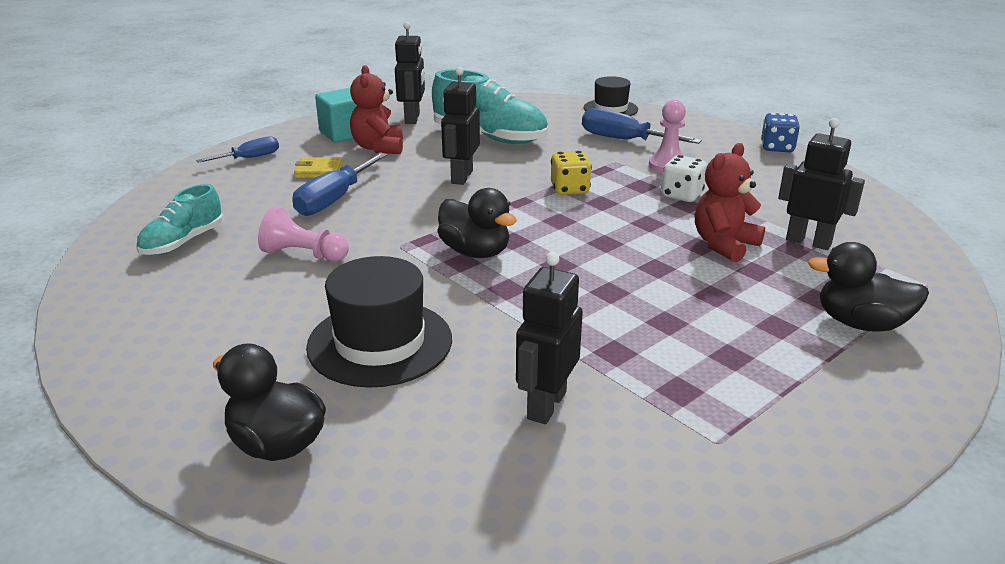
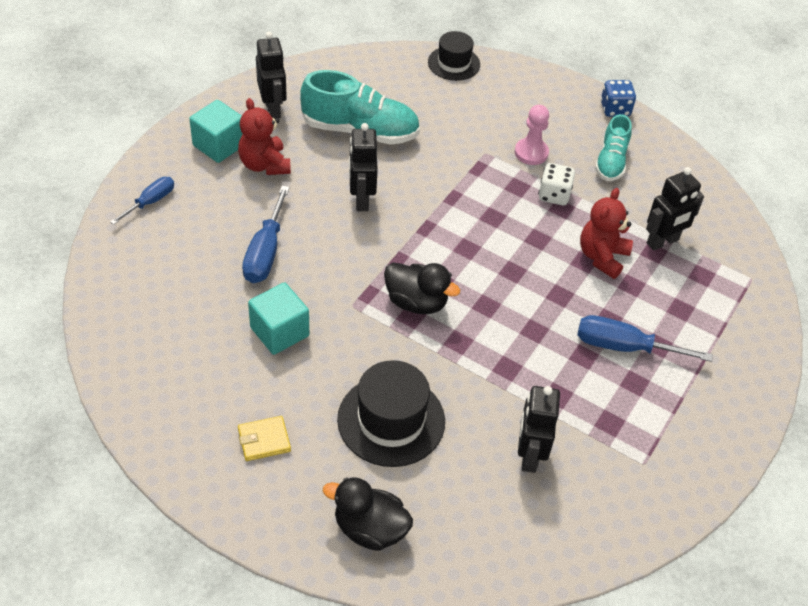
camera: 20 degrees left, 20 degrees up
(183, 242) = (167, 335): turquoise shoe -> turquoise shoe (611, 161)
(303, 254) = (279, 332): pink pawn -> turquoise cube
(319, 171) = (228, 211): yellow wallet -> yellow wallet (264, 440)
(569, 189) = (460, 202): yellow dice -> none
(624, 140) = (482, 116): blue screwdriver -> blue screwdriver (624, 347)
(808, 242) = (663, 242): black robot -> black robot turned 135 degrees clockwise
(860, 323) = (712, 331): black duck -> none

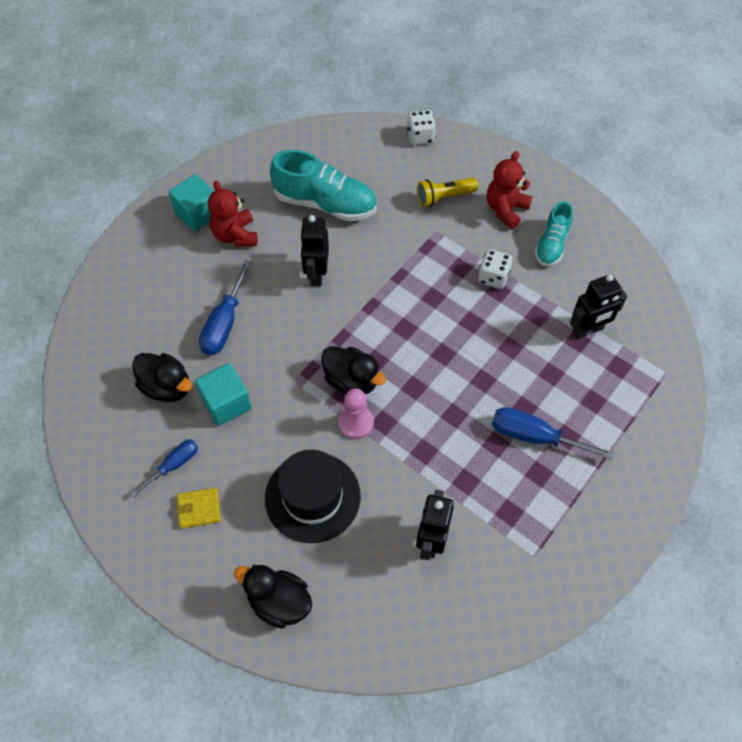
camera: 10 degrees right, 10 degrees up
(151, 202) = (131, 268): blue screwdriver -> blue screwdriver (174, 465)
(209, 319) = (167, 387): none -> black duck
(273, 109) = (250, 179): black robot -> none
(454, 63) = (420, 137): black hat -> white dice
(489, 120) = (444, 197): none -> yellow flashlight
(531, 153) = (478, 232): pink pawn -> pink pawn (356, 423)
(602, 257) = (528, 343): red teddy bear -> red teddy bear (505, 209)
(615, 109) = (564, 190): blue dice -> none

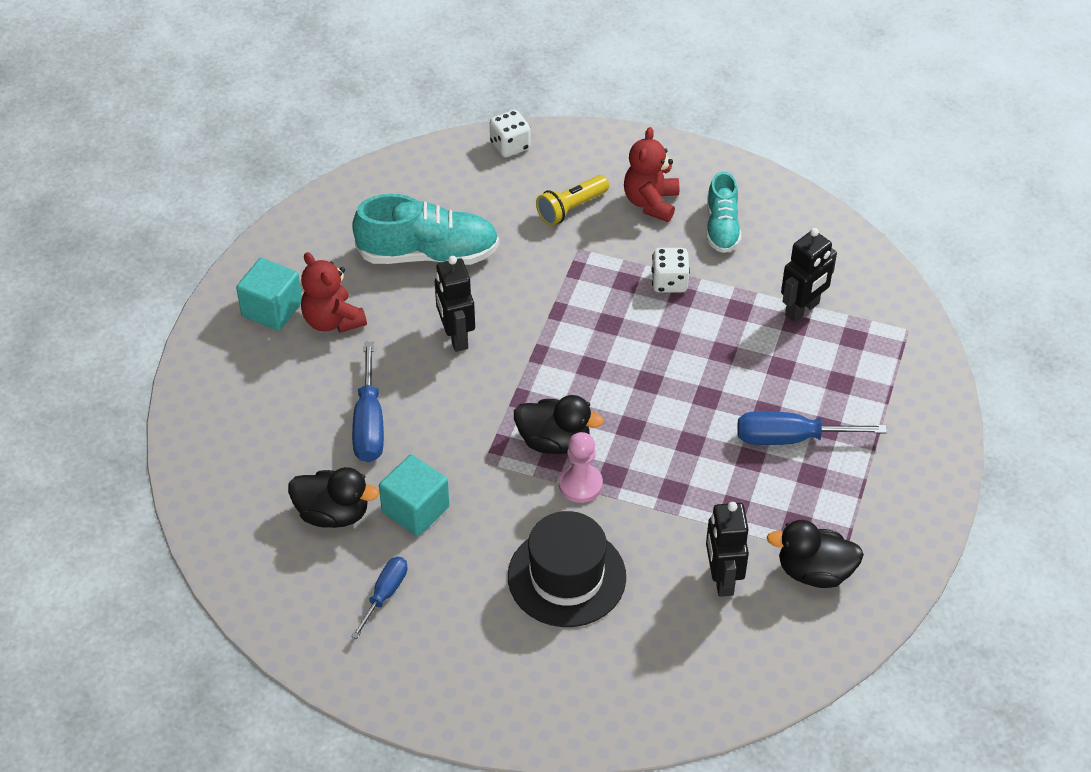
camera: 20 degrees left, 10 degrees down
(199, 509) = (439, 630): yellow wallet -> none
(279, 602) = (580, 695): black duck -> black duck (814, 572)

